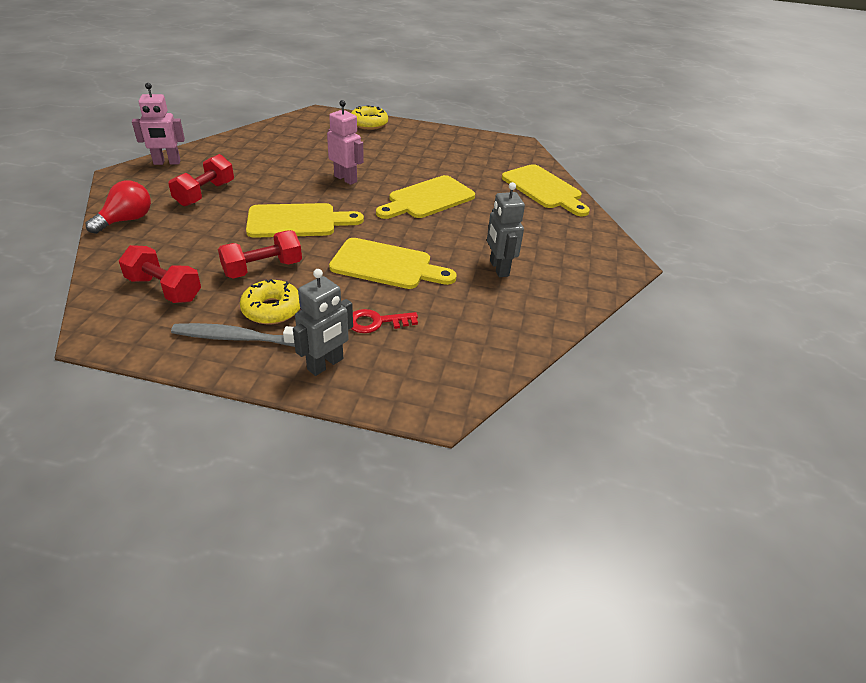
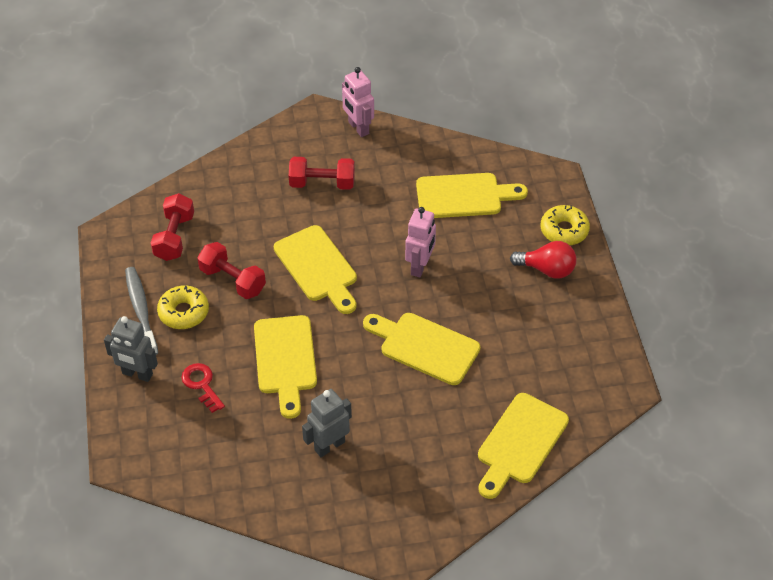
camera: 70 degrees right, 10 degrees up
(126, 220) = (250, 161): red light bulb -> red light bulb (547, 269)
(296, 145) = (464, 196): none -> yellow cutting board

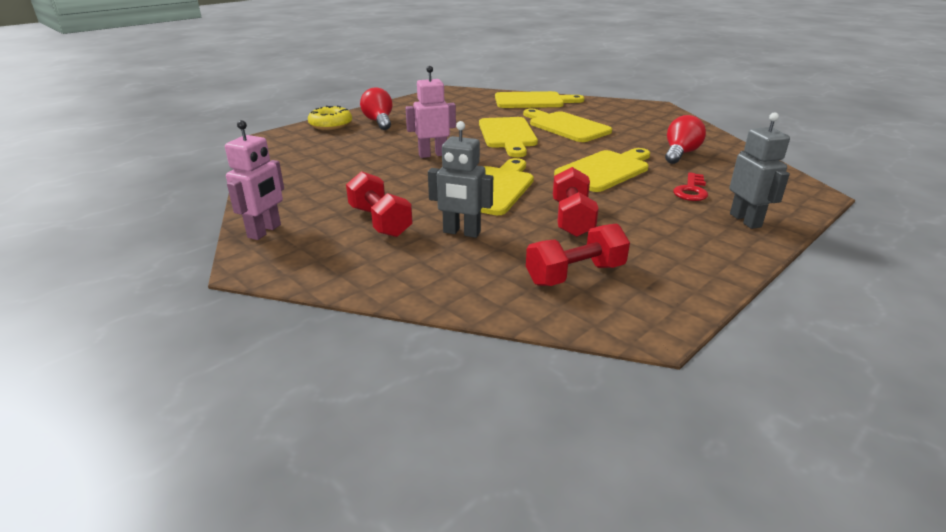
camera: 125 degrees left, 20 degrees down
(141, 310) = (690, 249): grey toothbrush -> none
(183, 312) = (648, 227): yellow donut -> none
(266, 445) = (680, 153): none -> red light bulb
(329, 445) = (637, 138): grey robot -> grey robot (461, 232)
(464, 196) = (327, 160): yellow cutting board -> yellow cutting board (566, 126)

